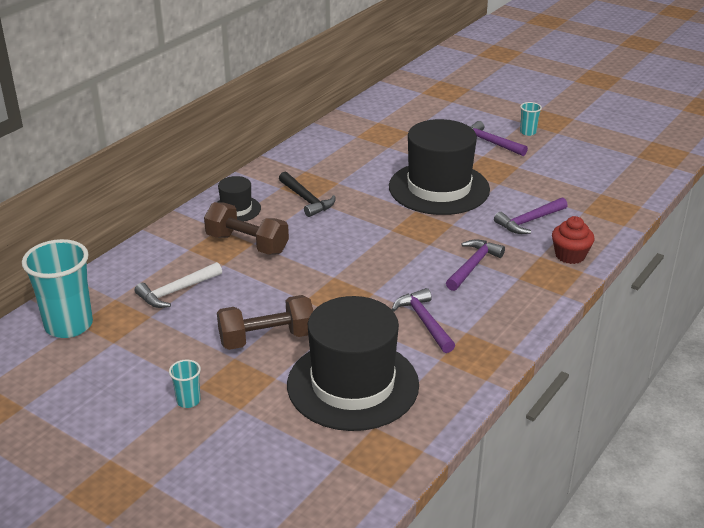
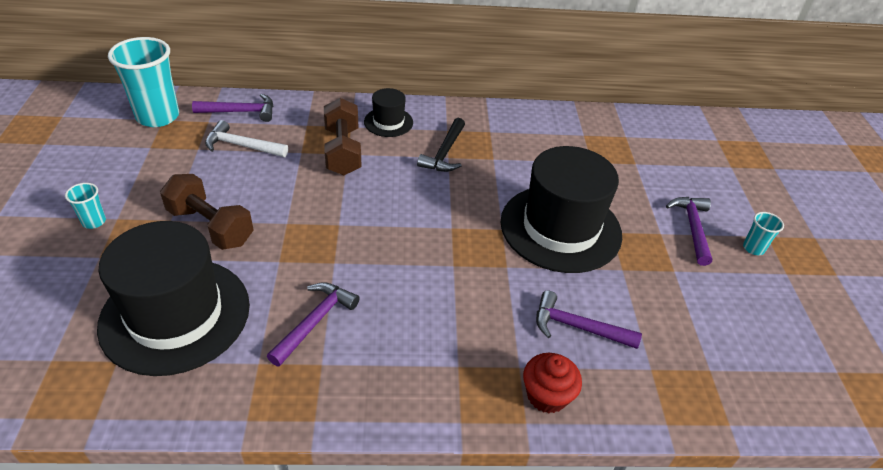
camera: 50 degrees right, 10 degrees up
(473, 266) = (446, 316): purple hammer -> purple hammer (240, 112)

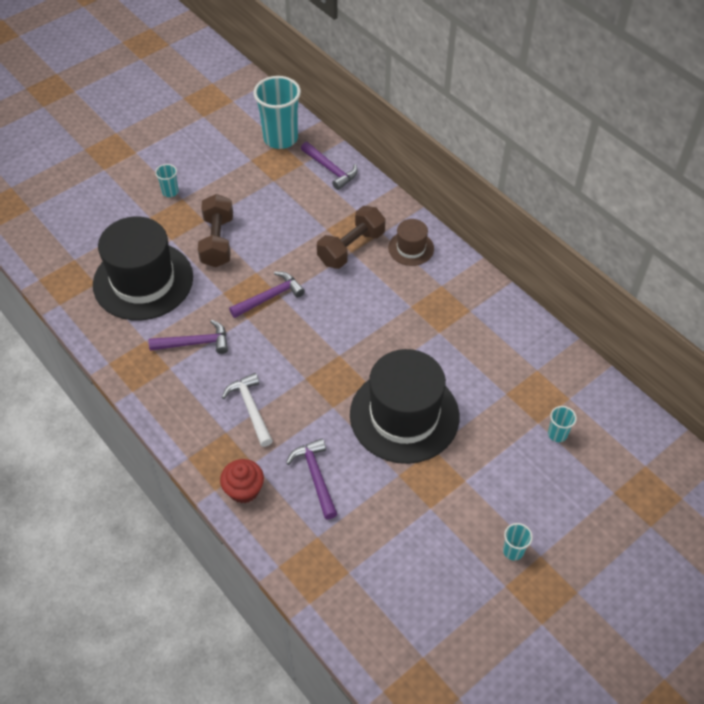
camera: 55 degrees right, 10 degrees up
(242, 146) = (299, 197): white hammer -> white hammer (251, 408)
(388, 122) = (411, 248): black hat -> brown hat
(444, 153) = (413, 301): black hammer -> none
(655, 161) = (557, 434): none -> turquoise cup
(692, 228) = (494, 499): purple hammer -> purple hammer (270, 297)

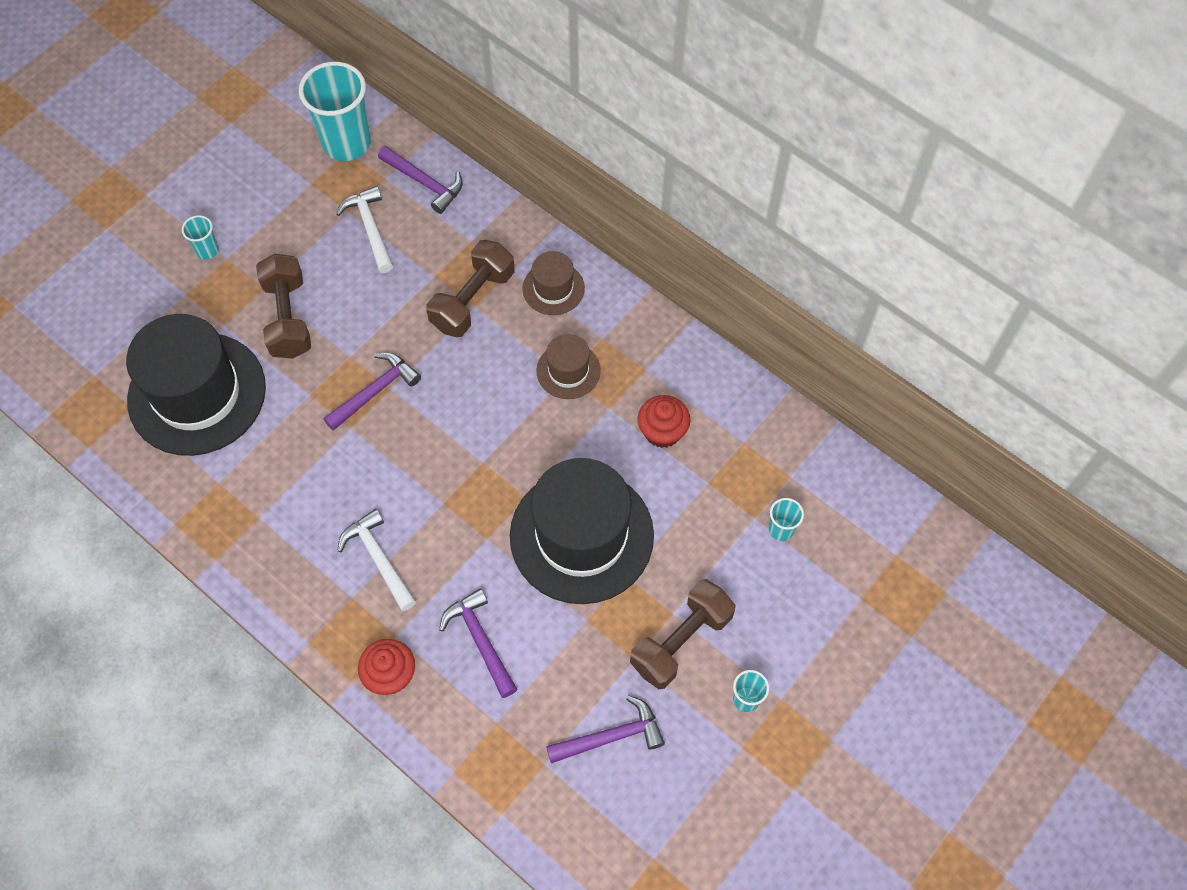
camera: 10 degrees left, 10 degrees up
(195, 343) = (286, 475): purple hammer -> purple hammer (611, 736)
(287, 193) = (370, 228): none -> white hammer
(413, 303) = (568, 371): none -> brown hat
(468, 501) = (681, 641): none -> brown dumbbell
(476, 353) = (662, 431): none -> red cupcake

